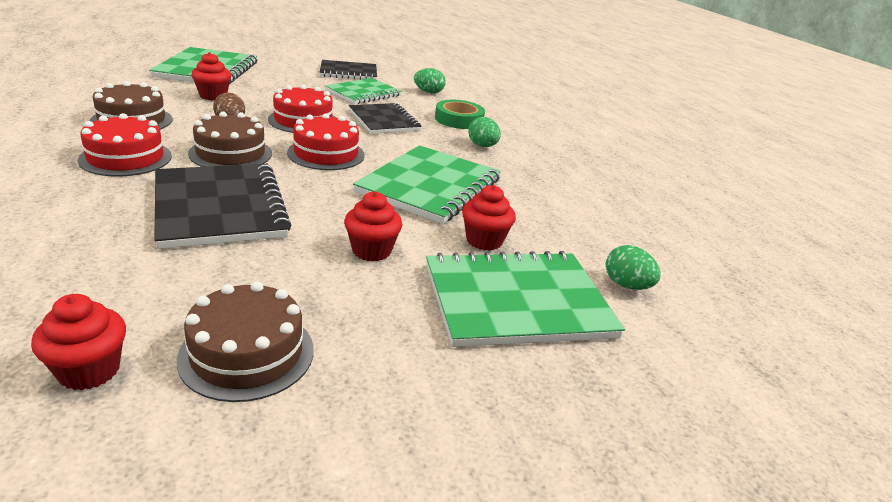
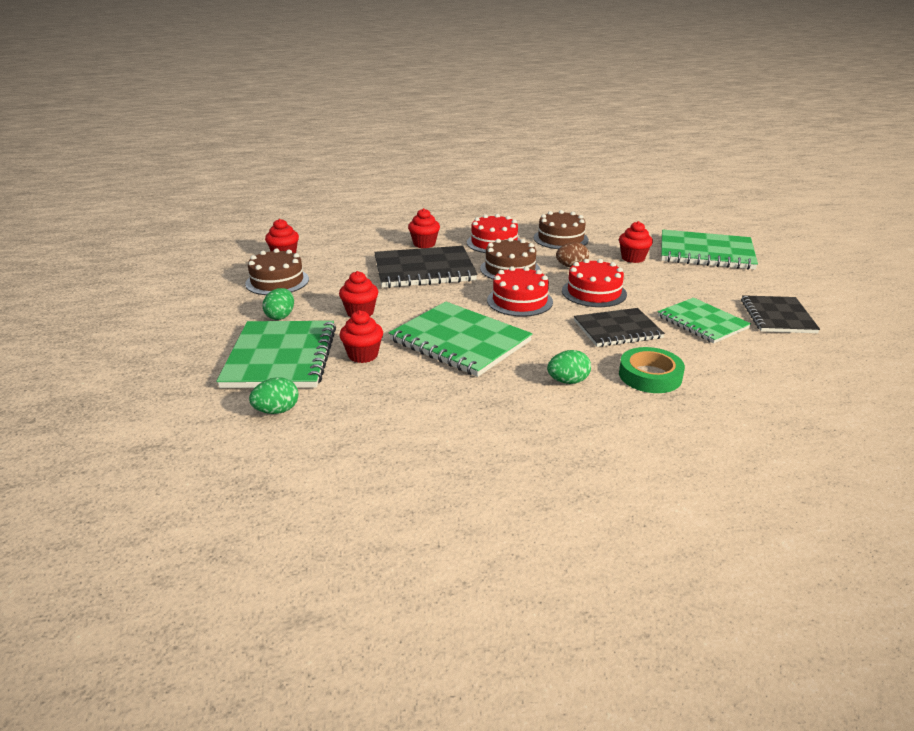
camera: 105 degrees right, 0 degrees up
(102, 208) = (424, 244): none -> red cupcake
(428, 92) = (746, 365): green egg -> green egg (280, 316)

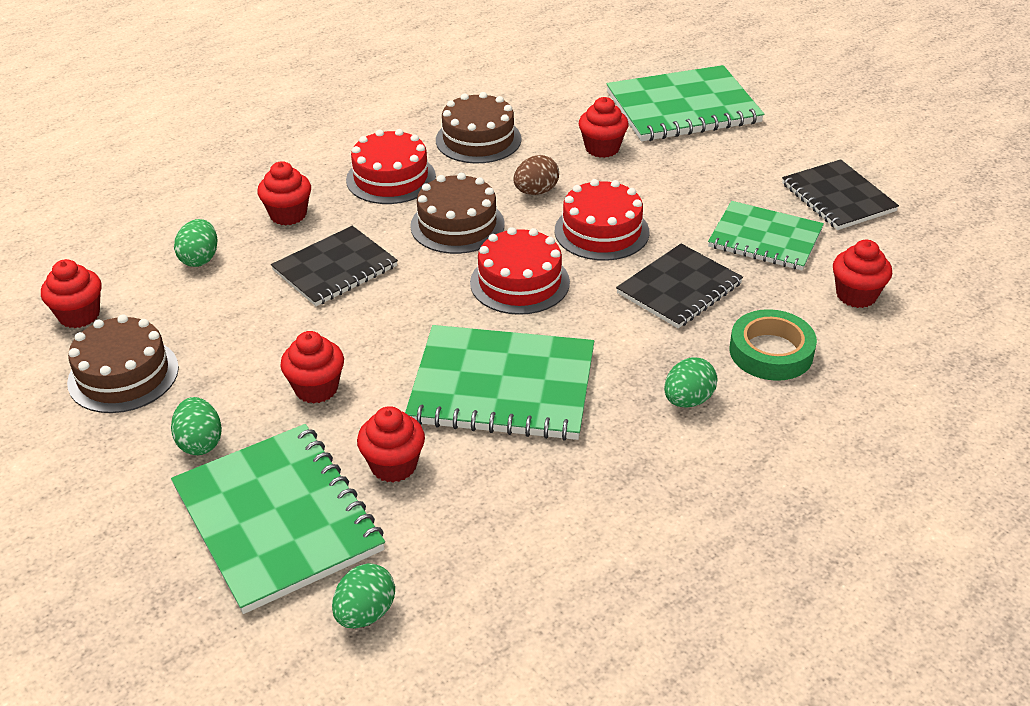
camera: 30 degrees left, 10 degrees up
(362, 249) = (200, 259): none -> green egg
(424, 270) = (335, 268): black notebook -> black notebook, size x0.65
(743, 366) = (856, 295): none -> red cupcake

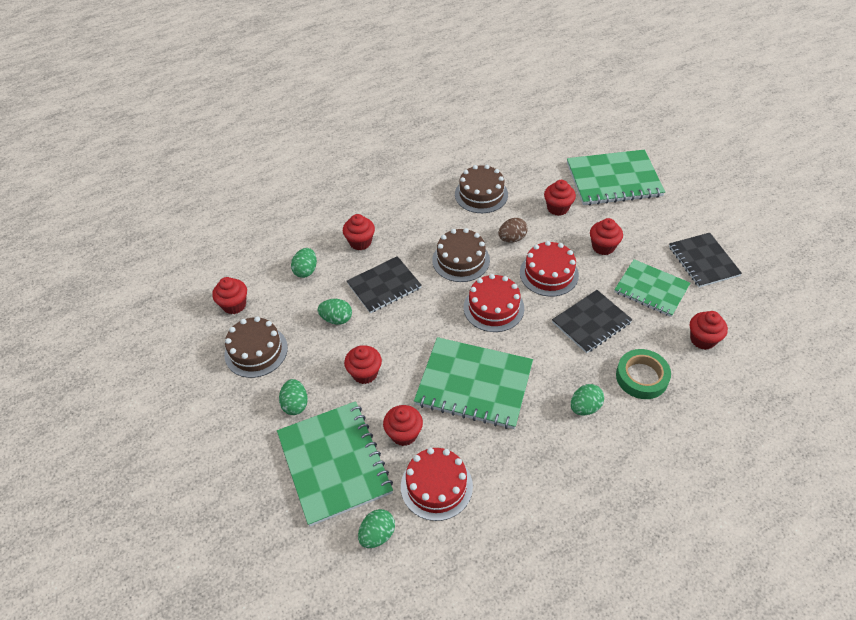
camera: 10 degrees right, 10 degrees up
(259, 319) = (336, 319): none -> green egg
(391, 178) = (424, 220): red cake -> red cake (436, 486)
(681, 191) = (603, 247): none -> red cupcake

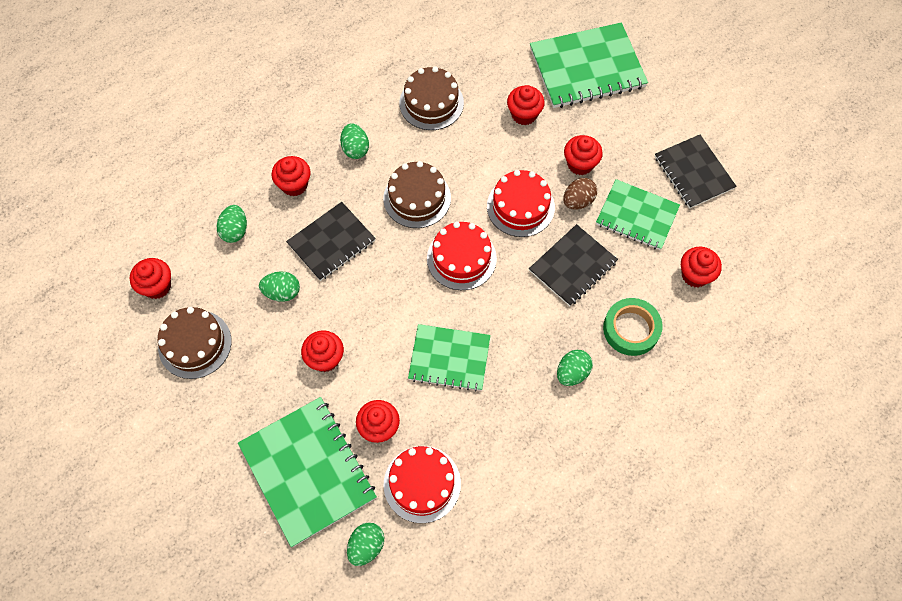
camera: 10 degrees left, 15 degrees up
(295, 404) = (252, 406): green egg -> green egg (355, 149)
(474, 384) = (449, 358): green notebook -> green notebook, size x0.65
(512, 238) = (474, 162): brown egg -> brown egg (578, 201)

